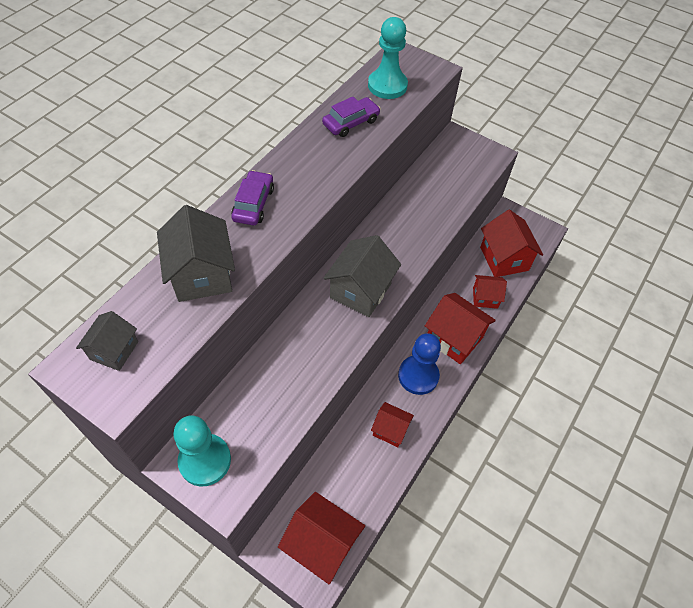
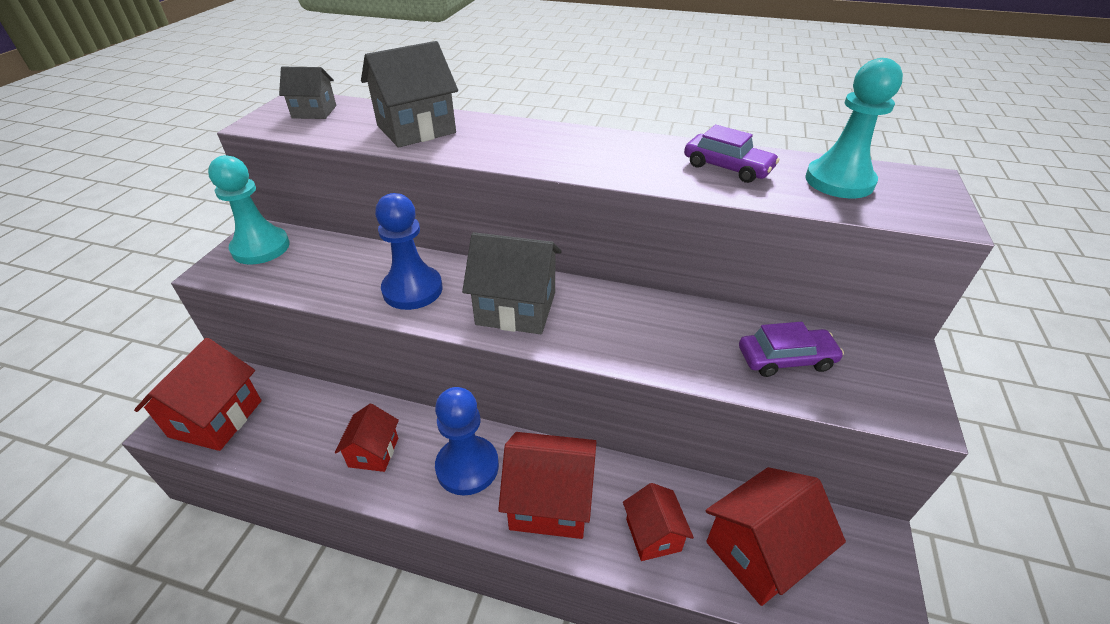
camera: 75 degrees right, 15 degrees down
(253, 204) = (531, 135): purple car -> purple car (786, 359)
(316, 348) = (412, 290): none -> blue pawn
(454, 338) = (550, 502): red house -> red house turned 75 degrees clockwise

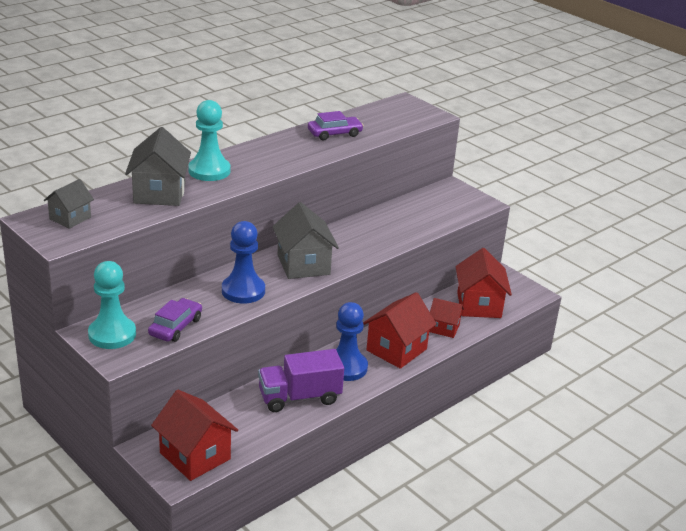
camera: 60 degrees left, 10 degrees down
(373, 452) = (299, 397): red house -> purple truck
(516, 308) = (303, 265): grey house -> grey house turned 60 degrees counterclockwise
(786, 359) = (425, 213): purple car -> purple car (175, 327)
(839, 181) = (381, 118): turquoise pawn -> turquoise pawn (209, 171)

